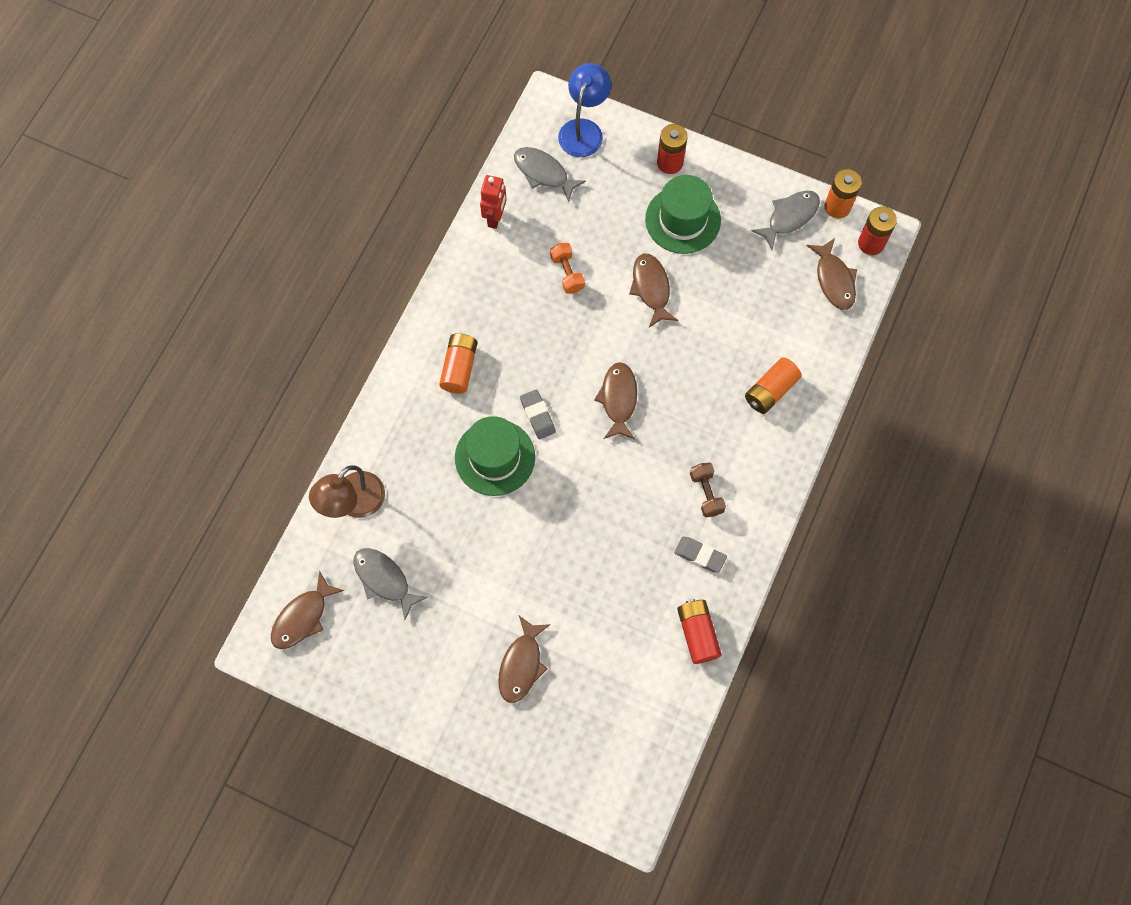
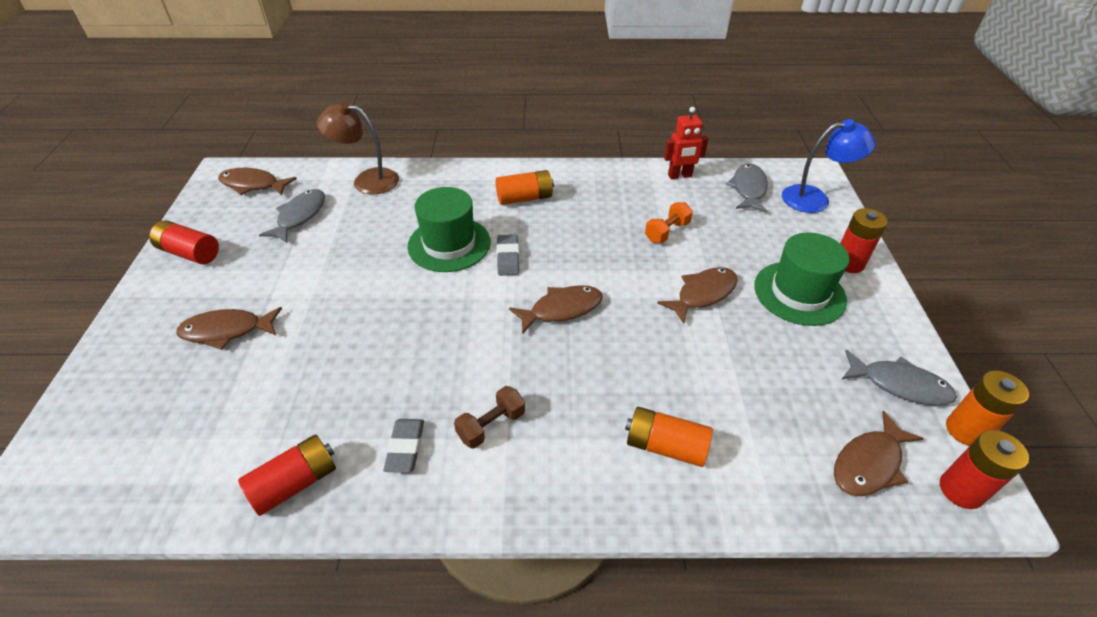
camera: 65 degrees right, 25 degrees down
(394, 689) = (190, 253): none -> red battery
(537, 416) = (508, 258): grey eraser -> grey eraser turned 45 degrees counterclockwise

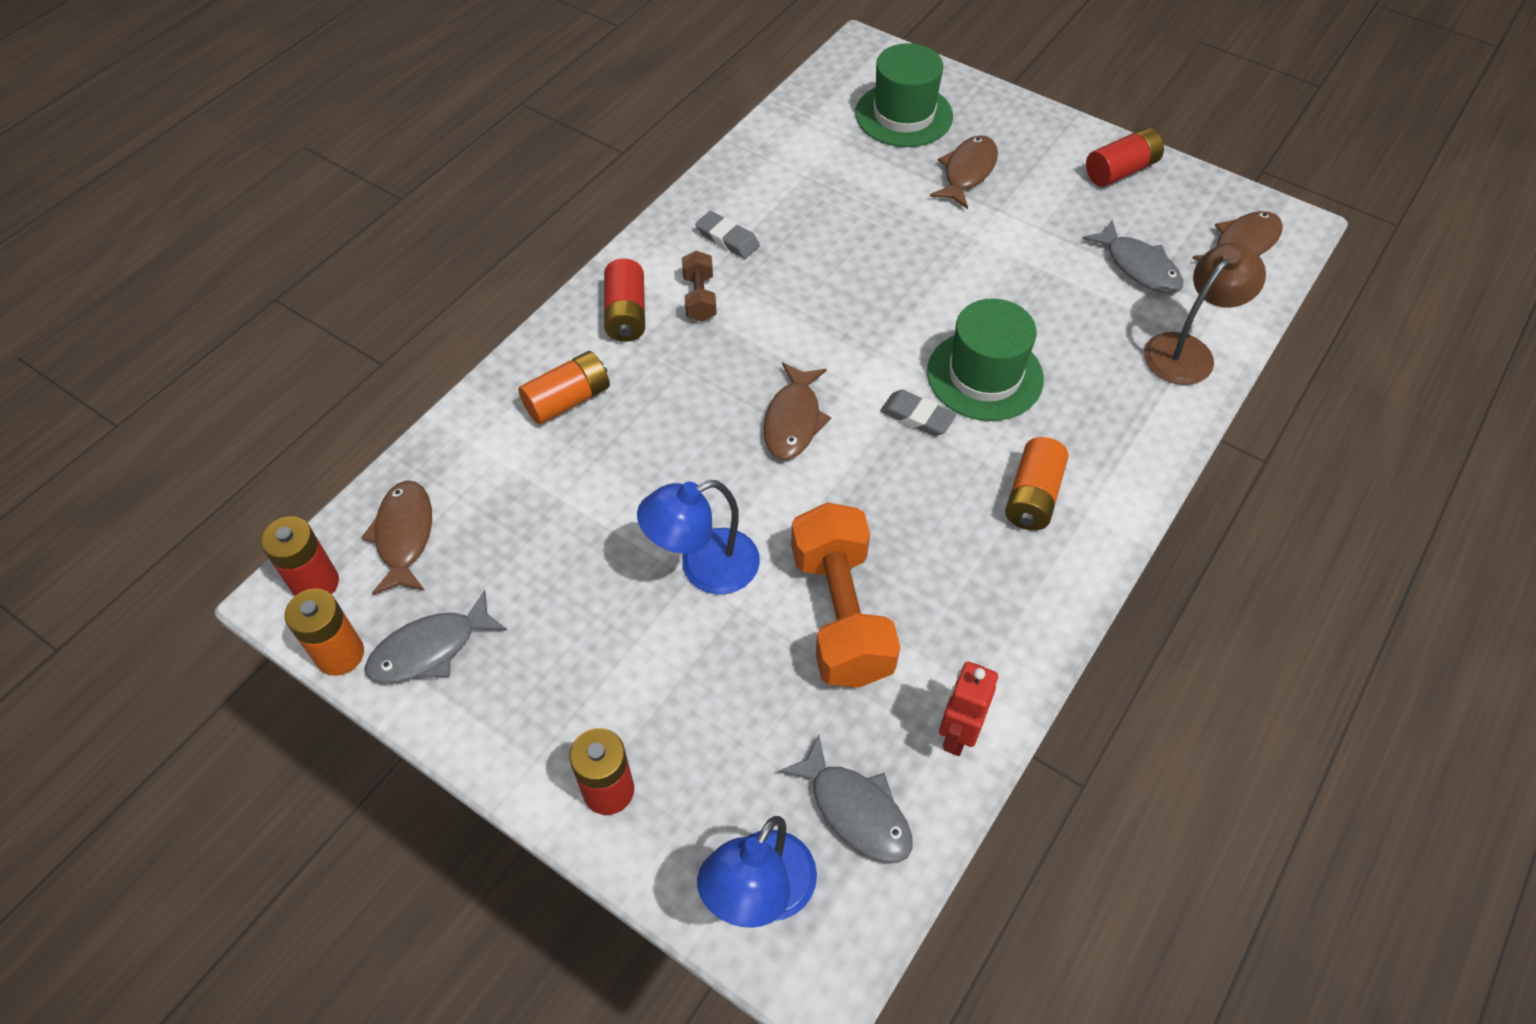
camera: 125 degrees right, 10 degrees up
(295, 483) = (752, 172): red battery -> red battery (626, 314)
(667, 232) = (840, 614): orange dumbbell -> orange dumbbell, size x2.03
(703, 294) = (704, 568): brown fish -> blue lamp
(799, 293) = (618, 675): green hat -> green hat (904, 115)

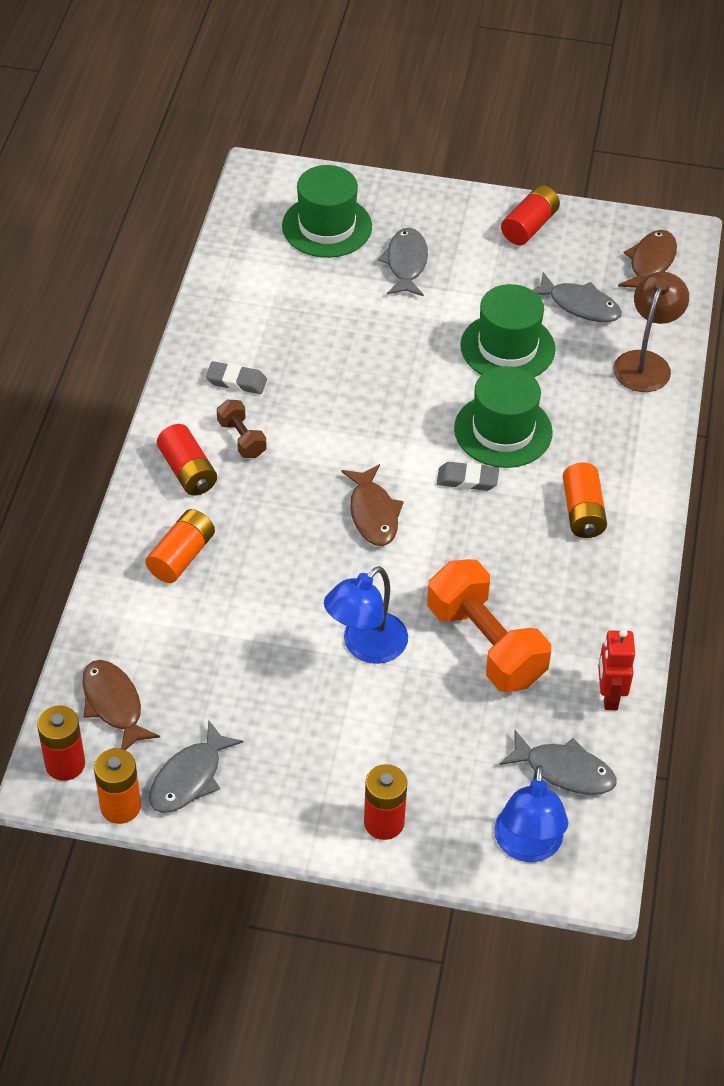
camera: 25 degrees left, 5 degrees down
(967, 172) = (406, 263): brown fish -> grey fish
(1034, 288) = (507, 347): none -> green hat

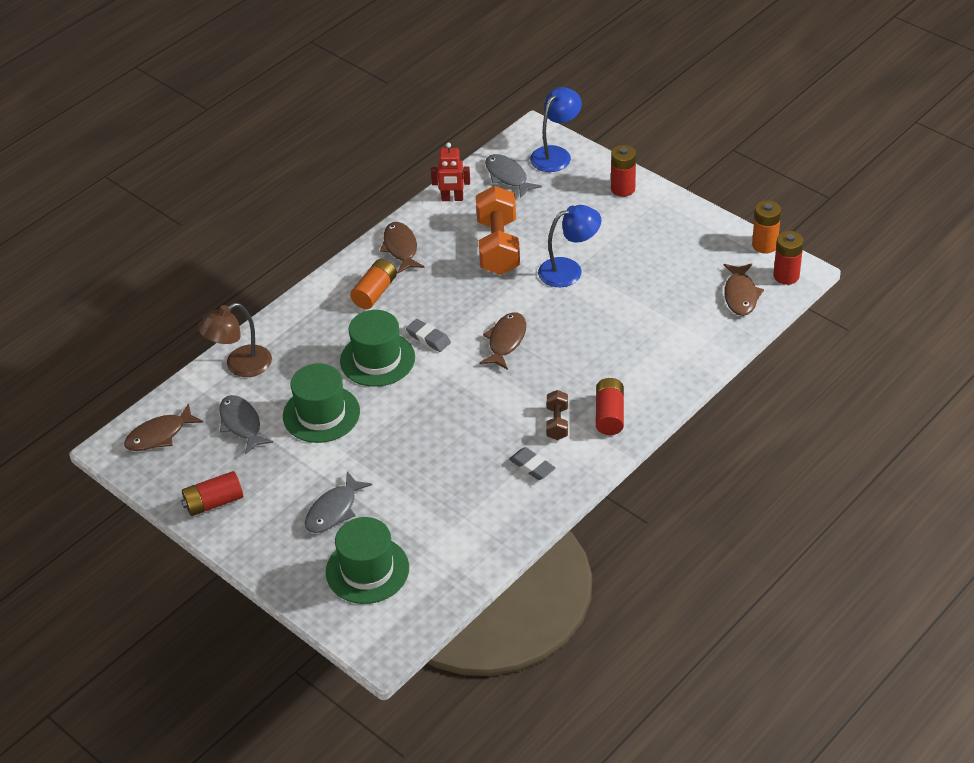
camera: 145 degrees left, 5 degrees down
(181, 556) = (648, 362): orange battery -> none
(189, 778) = (717, 244): grey fish -> none
(607, 588) = (401, 248): none -> brown fish
(609, 696) = (452, 198): red robot -> red robot turned 60 degrees clockwise

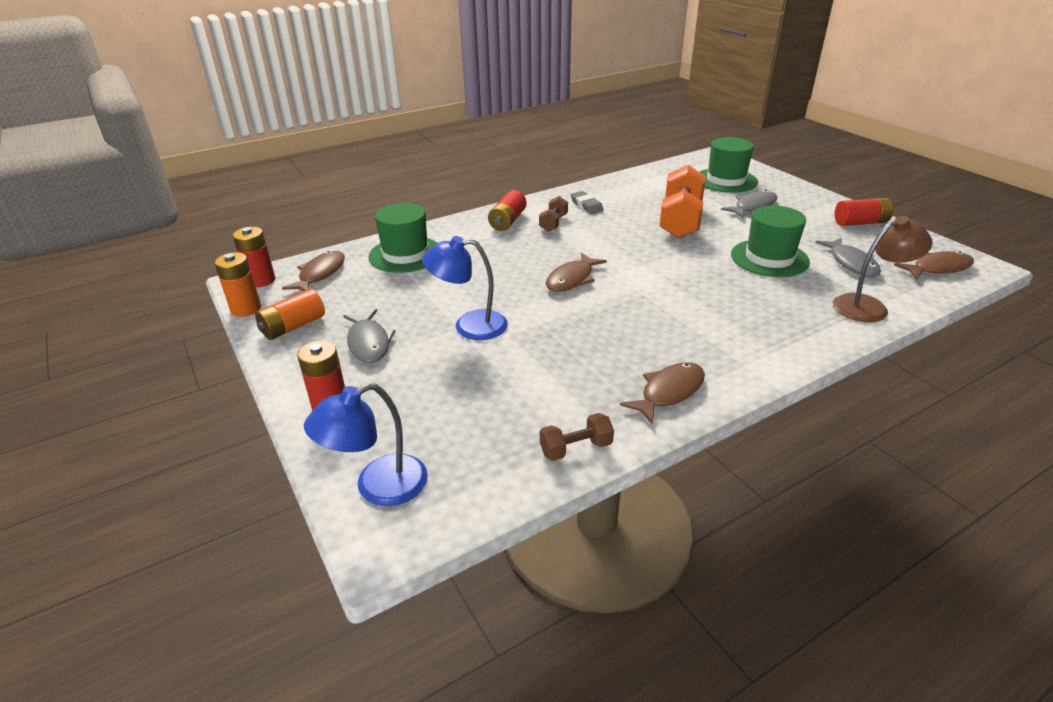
camera: 165 degrees left, 10 degrees down
(375, 292) = (710, 347): orange battery -> orange battery (293, 326)
(377, 359) = (710, 287): green hat -> green hat (405, 254)
(401, 248) = (669, 392): brown fish -> brown fish turned 135 degrees counterclockwise
(428, 338) = (652, 294): grey eraser -> none
(452, 198) = (576, 448): red robot -> brown dumbbell
(498, 246) = (538, 367): orange dumbbell -> orange dumbbell (680, 220)
(508, 176) = (475, 465): grey fish -> grey fish (369, 343)

